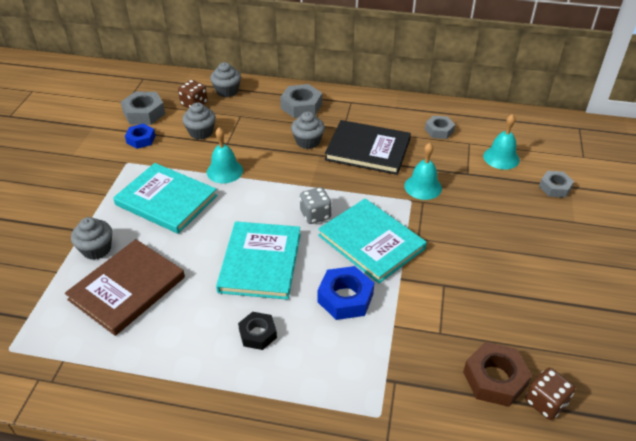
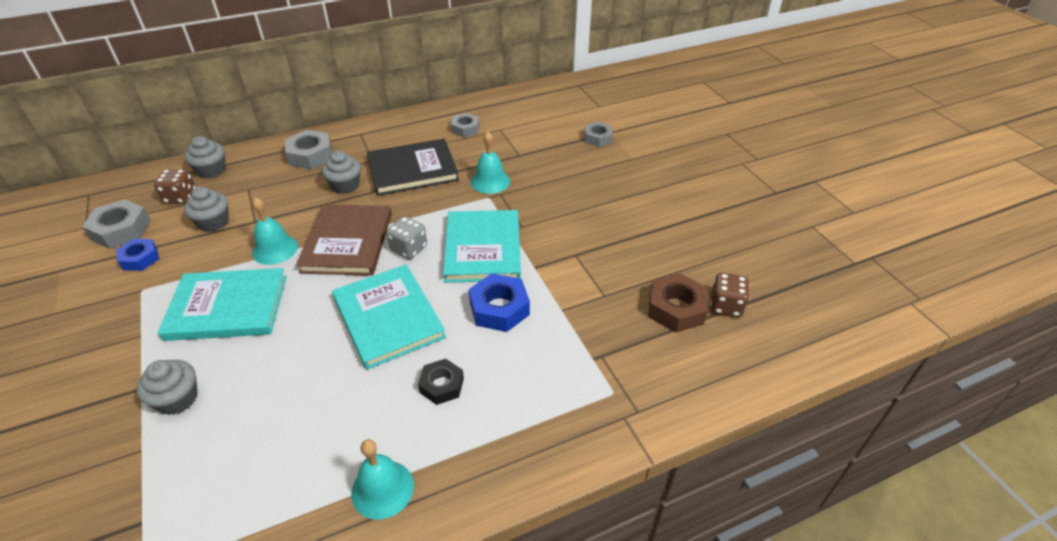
camera: 35 degrees left, 0 degrees up
(127, 288) = (254, 419): brown book -> brown book (347, 242)
(371, 242) = (483, 249): turquoise book -> turquoise book turned 75 degrees clockwise
(501, 158) = (536, 131): turquoise bell -> turquoise bell (382, 489)

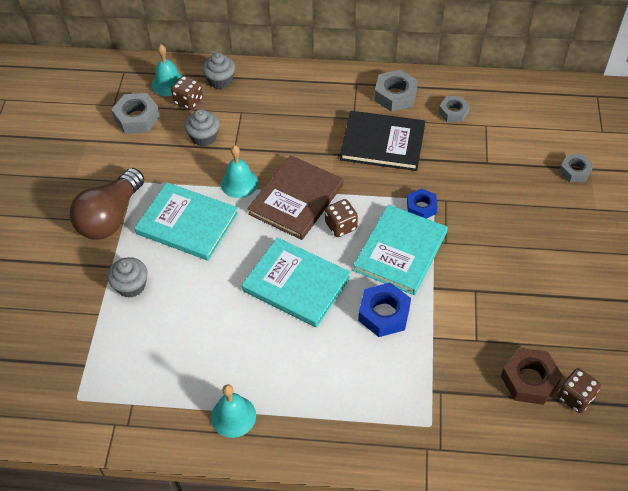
camera: 30 degrees right, 10 degrees up
(120, 336) = (110, 217): none -> brown light bulb
(140, 259) = (142, 152): blue nut -> blue nut (421, 207)
(311, 155) = (304, 93): grey nut -> grey nut (395, 95)
(345, 185) = (319, 138): grey cupcake -> none
(388, 318) = (296, 284): turquoise book -> turquoise book turned 60 degrees counterclockwise
(409, 249) = (341, 226): grey dice -> brown dice
(442, 385) = (308, 359): black nut -> none
(490, 181) = (444, 183): turquoise bell -> turquoise bell (168, 83)

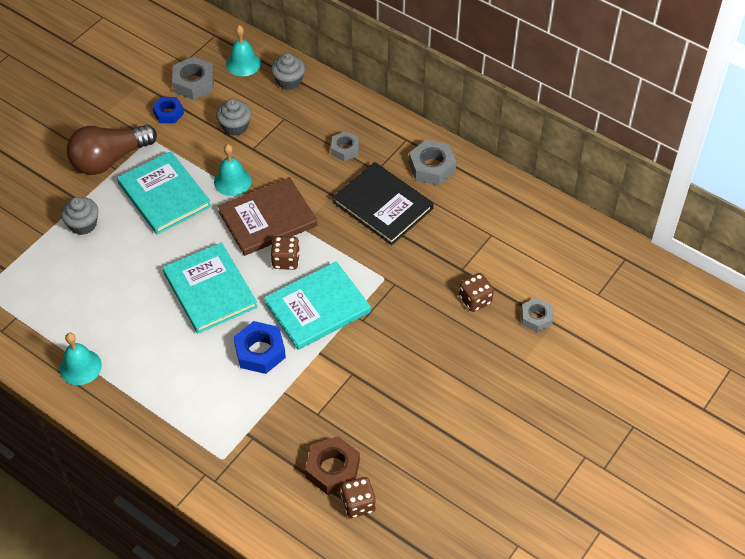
camera: 30 degrees right, 0 degrees up
(188, 101) = (247, 87): brown dice -> brown dice (475, 300)
(421, 207) = (368, 279): blue nut -> blue nut (168, 113)
(453, 112) = (471, 208): grey nut -> grey nut (345, 149)

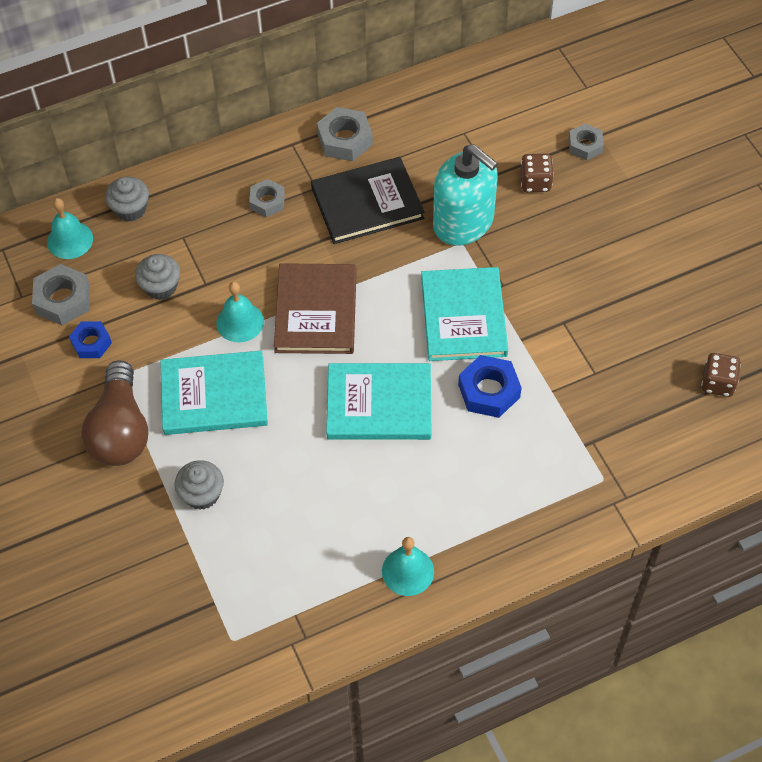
camera: 60 degrees left, 5 degrees up
(286, 260) = (384, 318): brown dice -> none
(333, 469) = (667, 387): brown nut -> none
(405, 270) = (463, 222): none -> turquoise soap dispenser

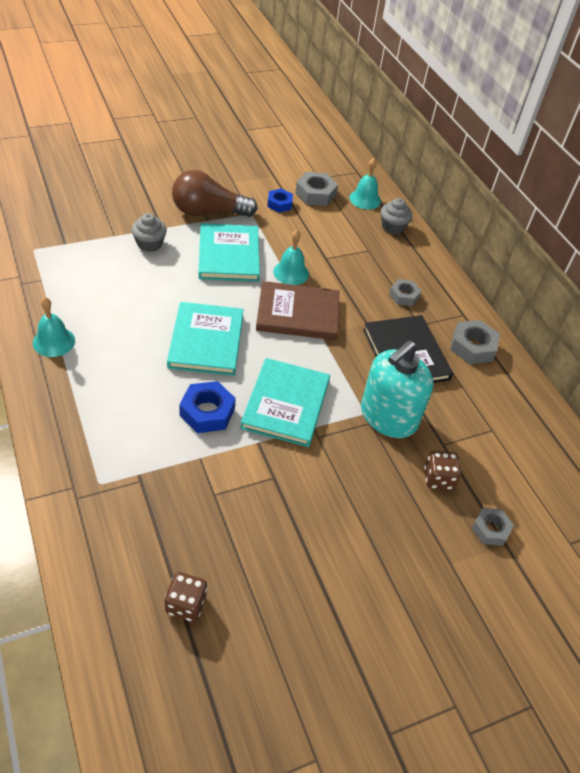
camera: 85 degrees right, 10 degrees down
(160, 287) = (324, 237): grey cupcake -> none
(463, 316) = (286, 404): turquoise book -> turquoise book turned 75 degrees counterclockwise

